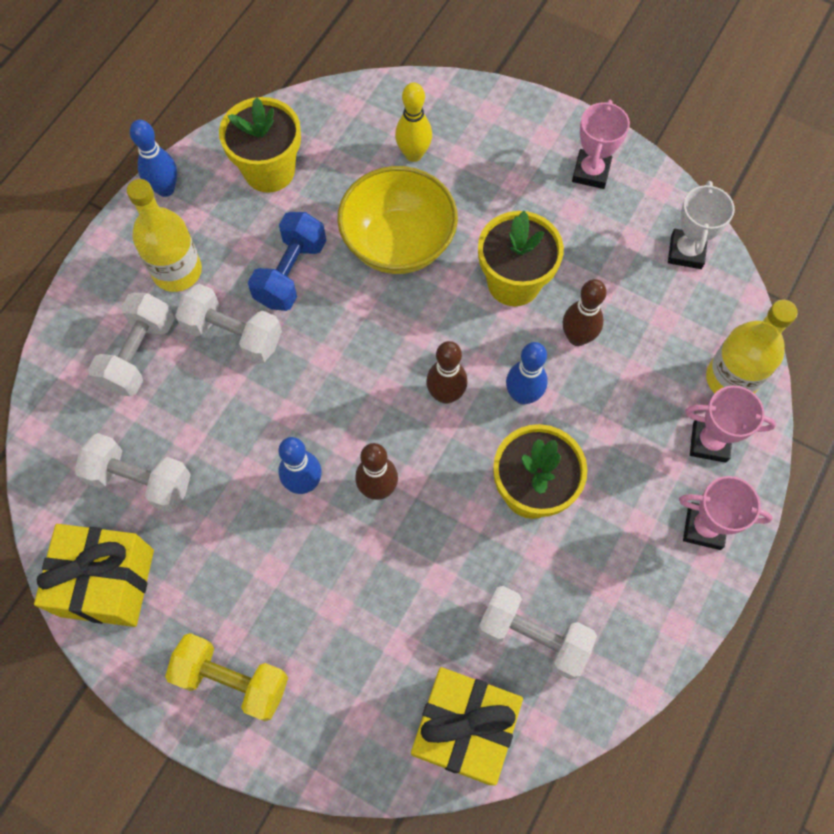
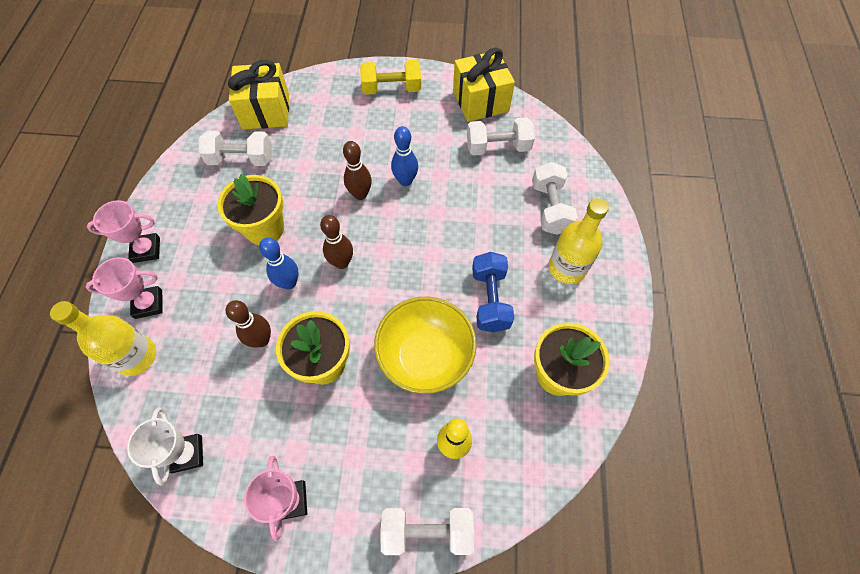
camera: 155 degrees right, 5 degrees down
(165, 189) = (621, 323): blue bowling pin -> none
(233, 334) = (501, 243): white dumbbell -> white dumbbell (427, 531)

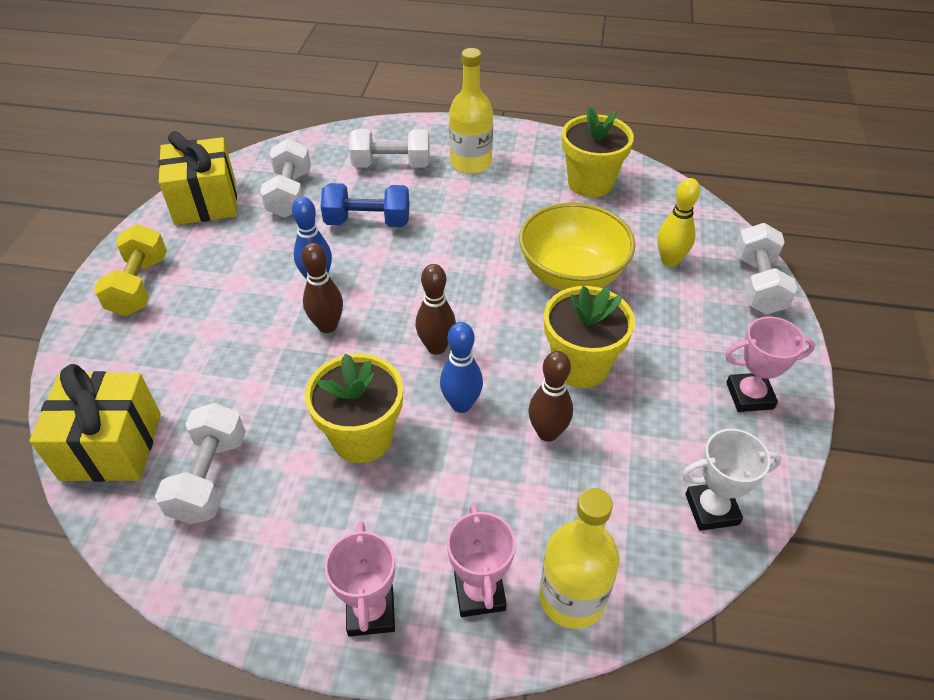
camera: 85 degrees left, 15 degrees down
(490, 300) = (504, 220): blue dumbbell -> blue dumbbell (368, 222)

